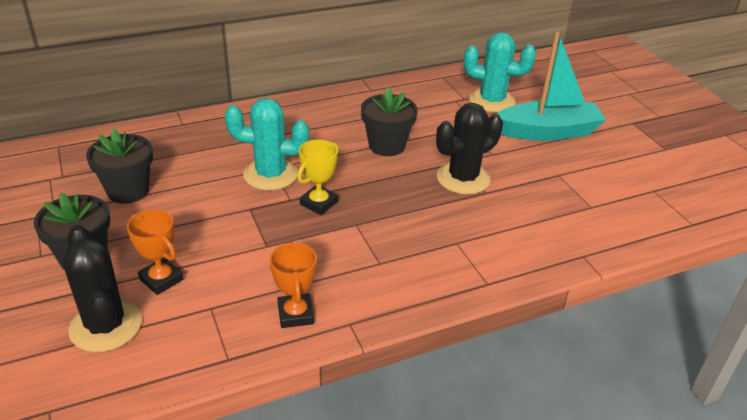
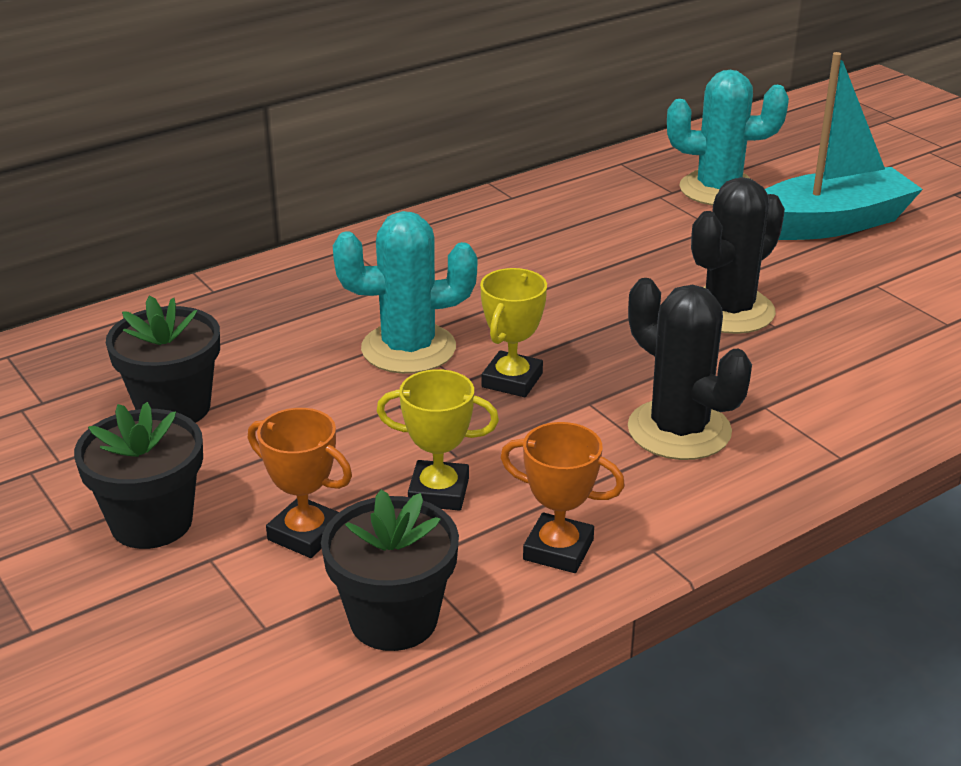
camera: 10 degrees left, 5 degrees down
(105, 326) = (247, 619): black cactus -> black cactus (679, 430)
(246, 266) = (439, 492): none -> yellow trophy
(295, 314) = (558, 550): orange trophy -> orange trophy turned 45 degrees counterclockwise
(387, 146) = (581, 278): black flower pot -> black flower pot (393, 619)

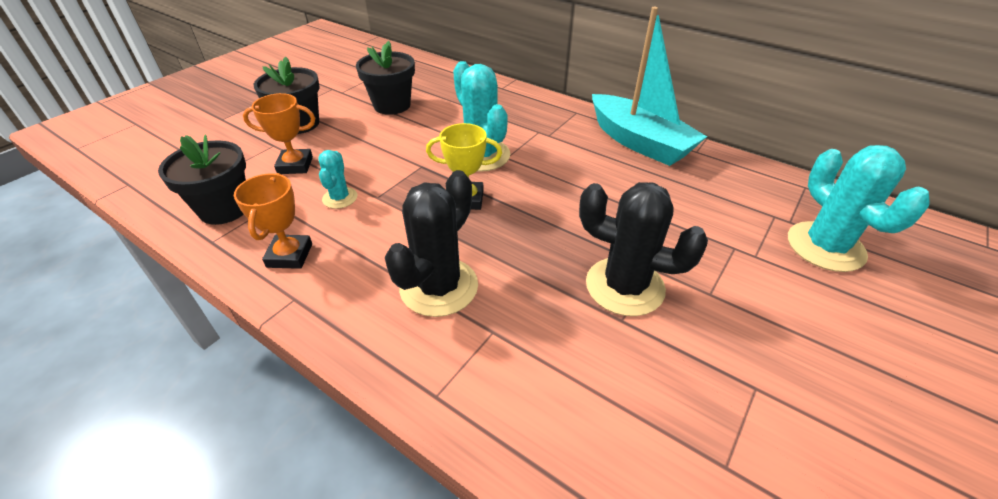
camera: 70 degrees right, 10 degrees up
(305, 534) = (295, 165): orange trophy -> orange trophy turned 75 degrees clockwise
(439, 492) = (340, 198): yellow trophy -> turquoise cactus
(830, 224) = (844, 333): turquoise boat -> turquoise boat (639, 142)

